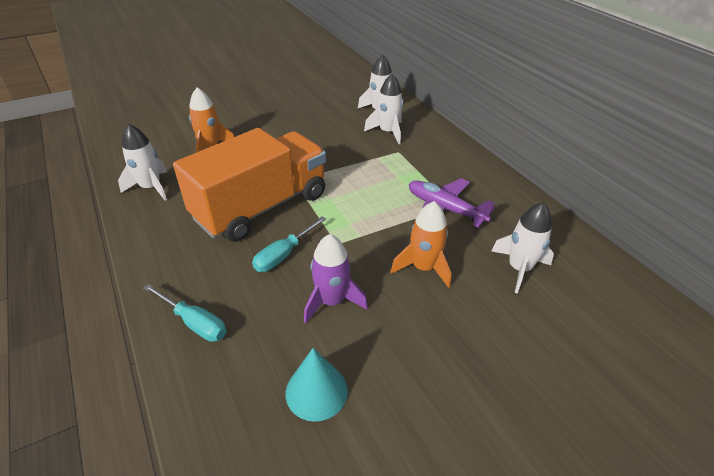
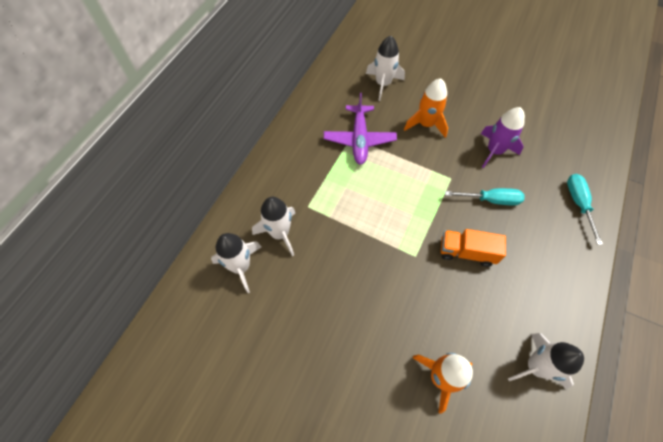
camera: 125 degrees left, 20 degrees up
(261, 207) = (466, 252): orange truck -> orange truck, size x0.44
(316, 391) = (543, 124): turquoise cone -> none

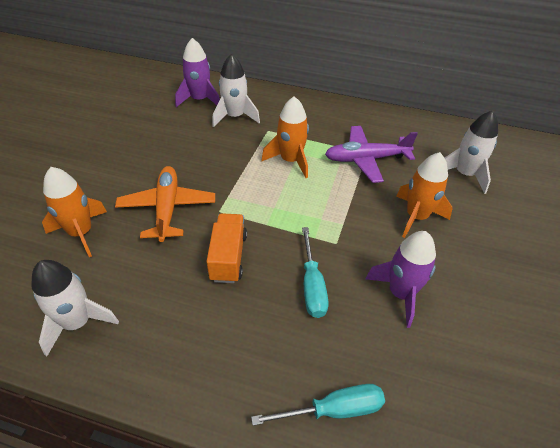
camera: 80 degrees right, 15 degrees down
(241, 266) = (199, 100): white rocket -> purple rocket
(355, 194) = (290, 160): none -> orange rocket
(411, 299) = (167, 208): none -> orange plane

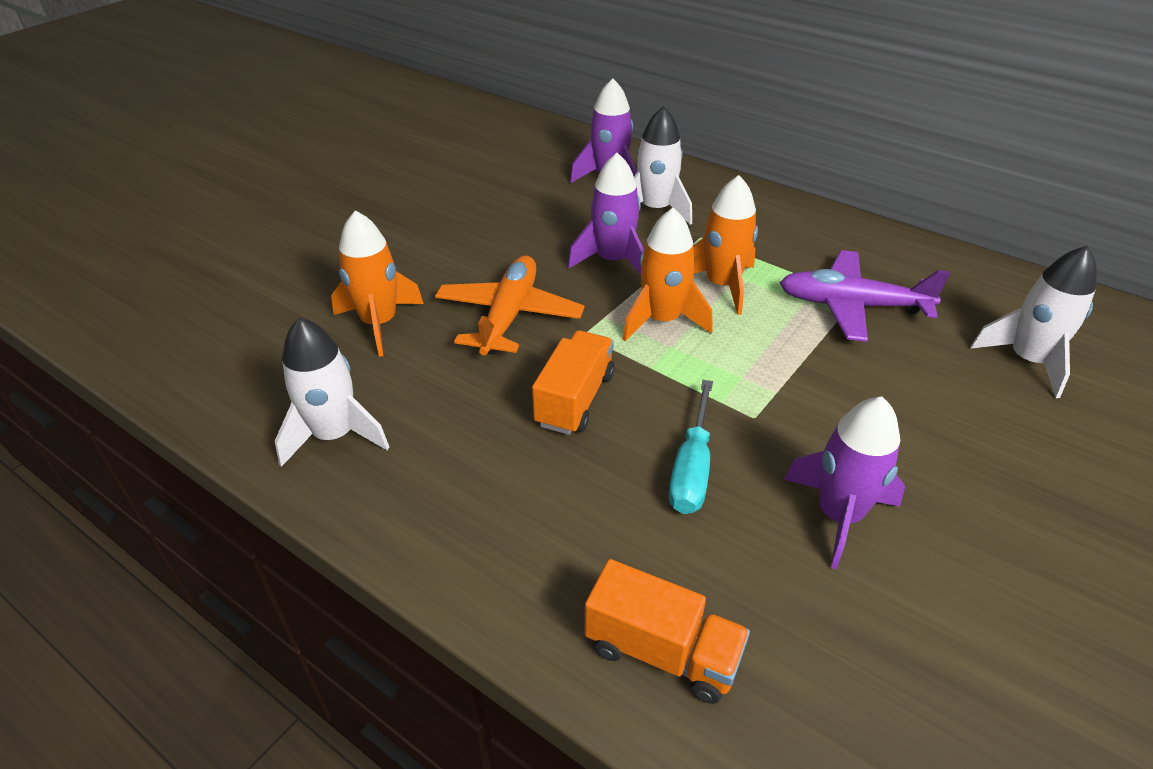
camera: 20 degrees right, 5 degrees down
(220, 157) = (612, 261): none -> purple rocket
(334, 410) = (662, 651): turquoise screwdriver -> orange truck
(416, 217) = (910, 408): orange rocket -> orange rocket (662, 320)

